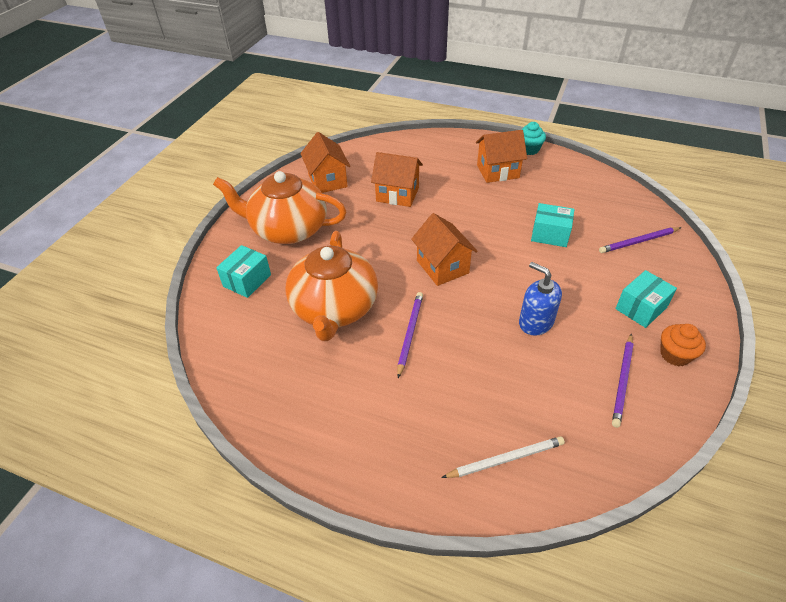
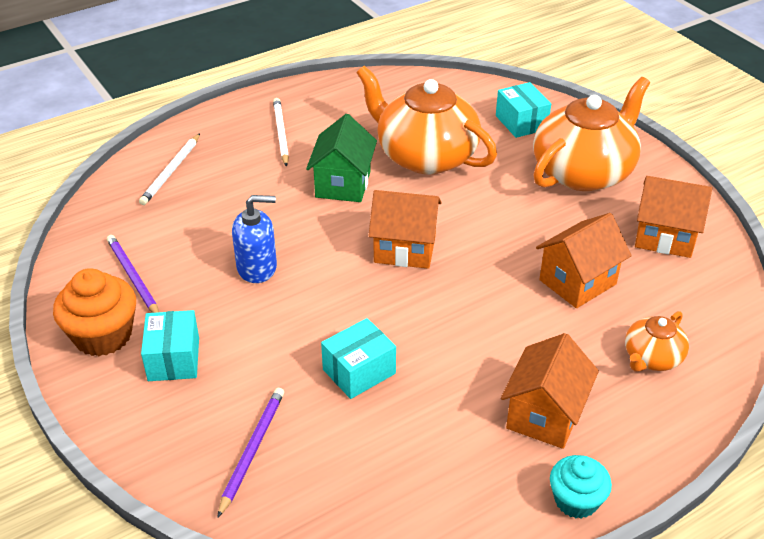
camera: 125 degrees right, 5 degrees down
(382, 417) = (281, 133): none -> white pencil
(410, 333) = (343, 184): purple pencil -> green house
(426, 157) = (652, 358): none -> orange teapot
(675, 354) = (103, 335): orange cupcake -> orange cupcake, size x1.54

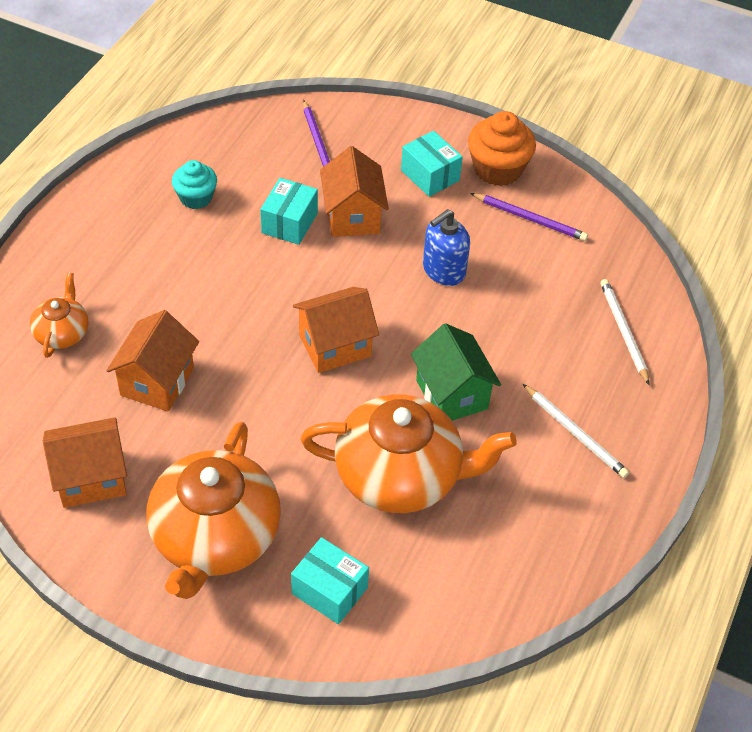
camera: 145 degrees right, 10 degrees up
(545, 415) = (130, 249): orange house -> orange house (353, 216)
(576, 500) = (82, 202): turquoise cupcake -> turquoise cupcake (196, 198)

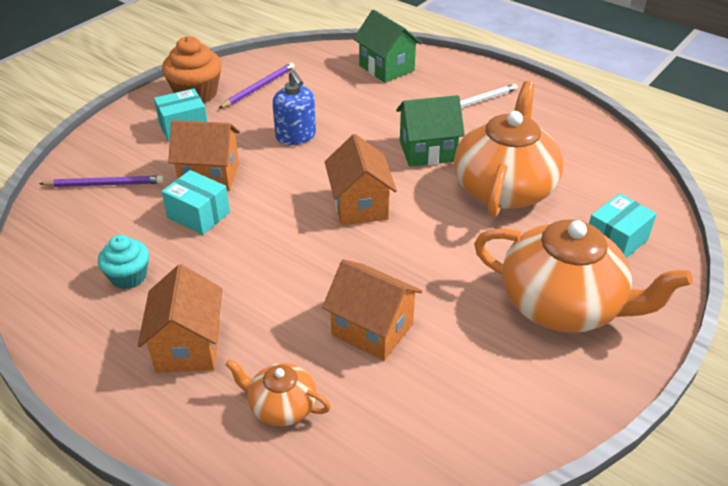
camera: 75 degrees left, 10 degrees down
(91, 478) = (488, 393): orange house -> orange house (188, 346)
(623, 332) = (386, 68): white pencil -> green house

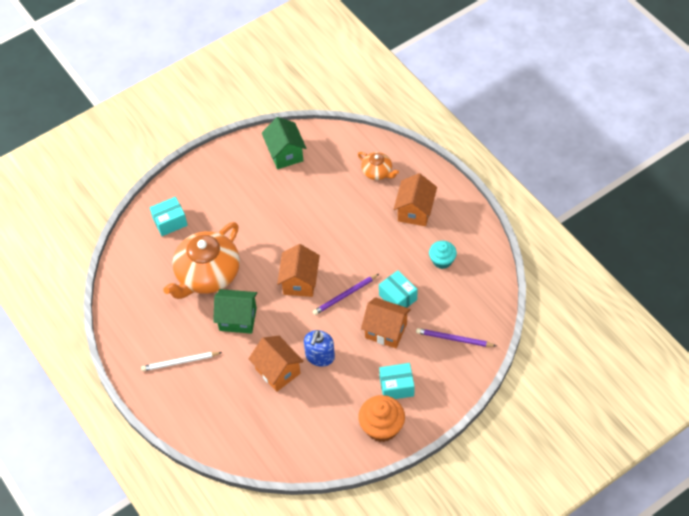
camera: 160 degrees left, 15 degrees up
(259, 87) = (332, 423): purple pencil -> purple pencil (345, 295)
(296, 136) = (320, 356): blue soap dispenser -> blue soap dispenser turned 150 degrees counterclockwise
(372, 329) = (323, 199): orange house -> orange house (278, 371)
(386, 68) = (224, 423): green house -> green house (285, 154)
(563, 305) = (224, 191): orange teapot -> none

